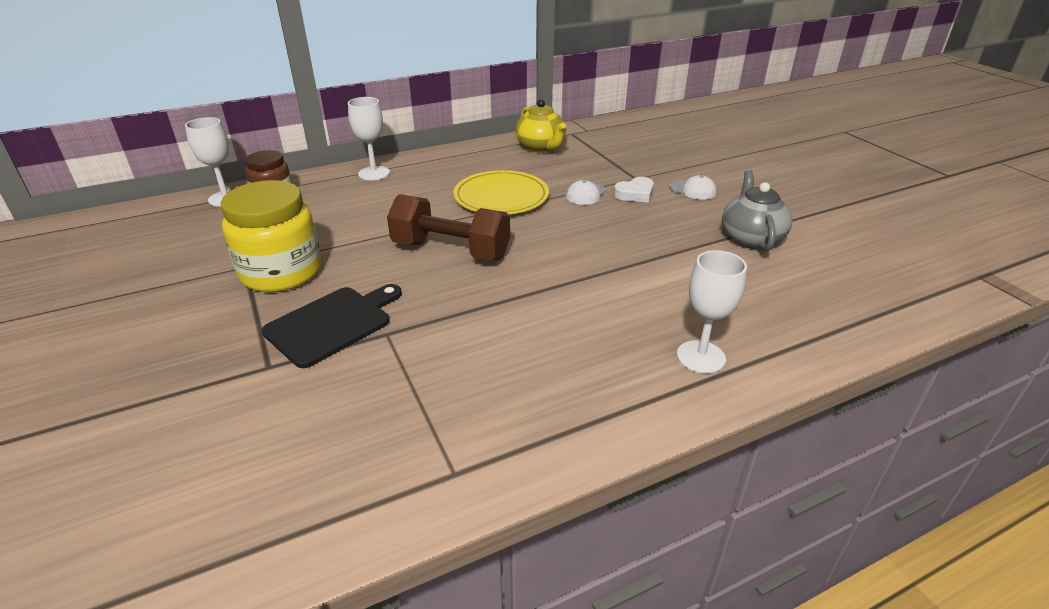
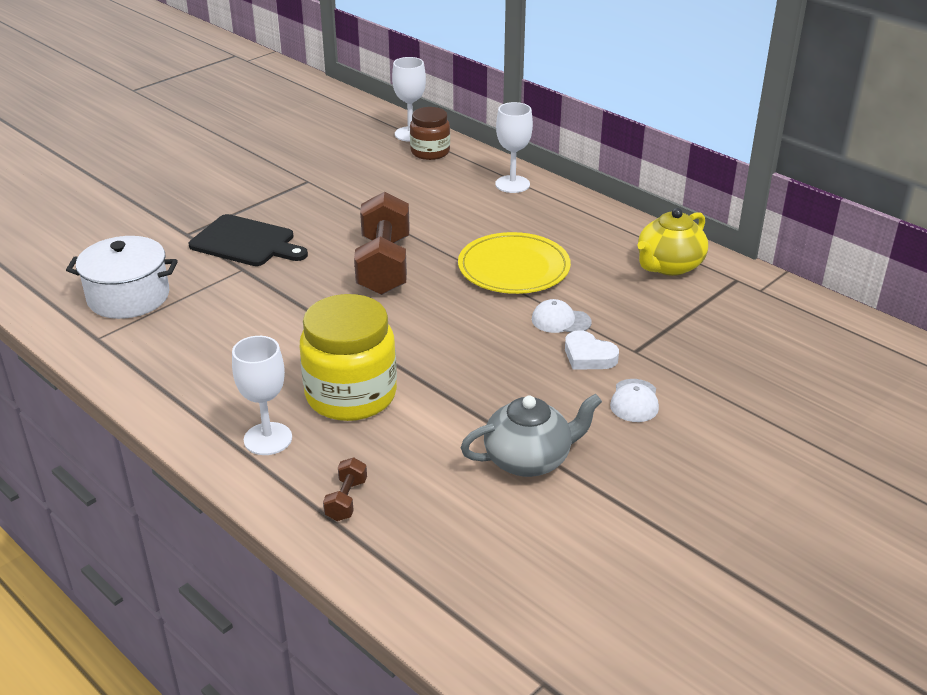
camera: 70 degrees right, 0 degrees up
(281, 272) = (307, 198): yellow jar -> yellow jar (351, 395)
(376, 433) = (128, 297): none -> white pot
(794, 325) = (346, 500): none -> brown dumbbell

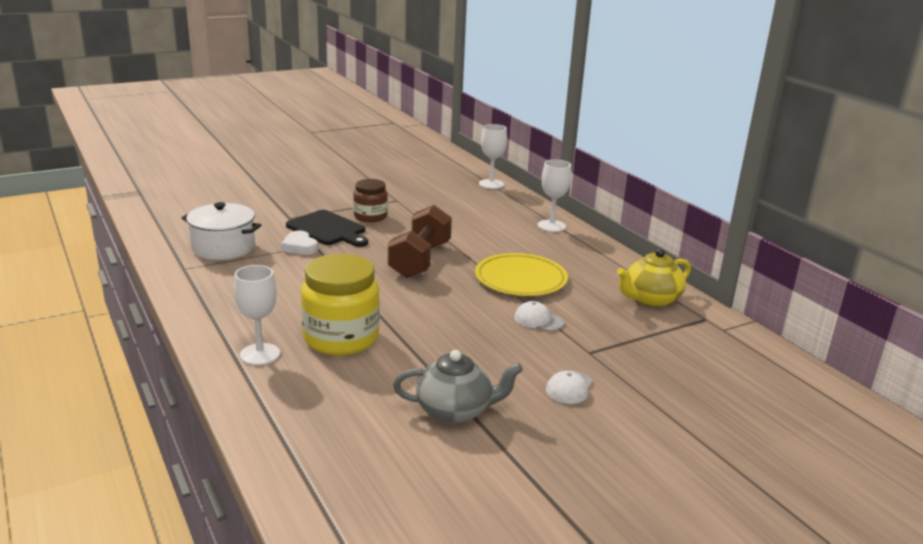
camera: 15 degrees right, 10 degrees down
(346, 500) = (291, 408): brown dumbbell -> none
(430, 152) = (499, 197): brown jar -> brown jar (370, 216)
(588, 356) = (547, 348): white heart -> white heart (300, 247)

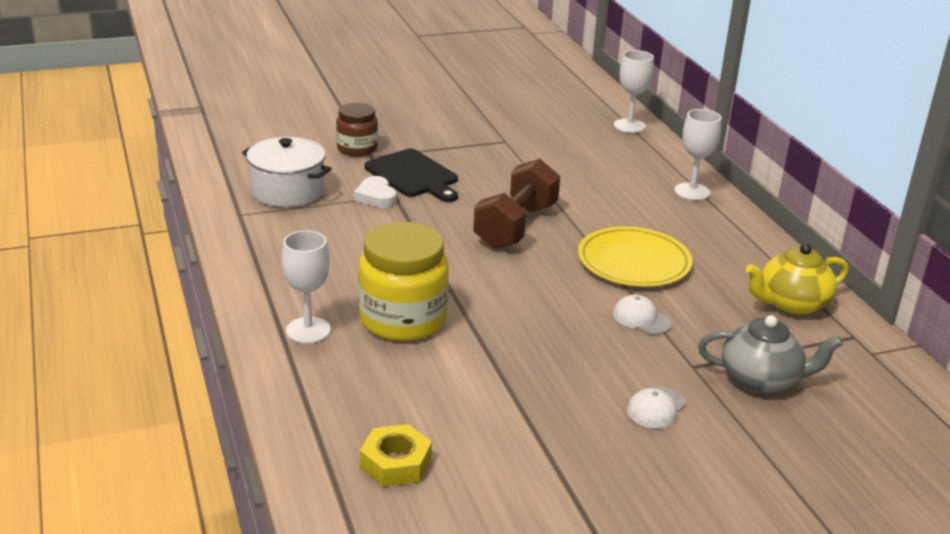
camera: 10 degrees right, 5 degrees up
(359, 456) = (395, 463): none -> yellow nut
(370, 216) = (468, 162): brown jar -> brown jar (357, 149)
(455, 411) = (514, 422): grey teapot -> grey teapot (761, 380)

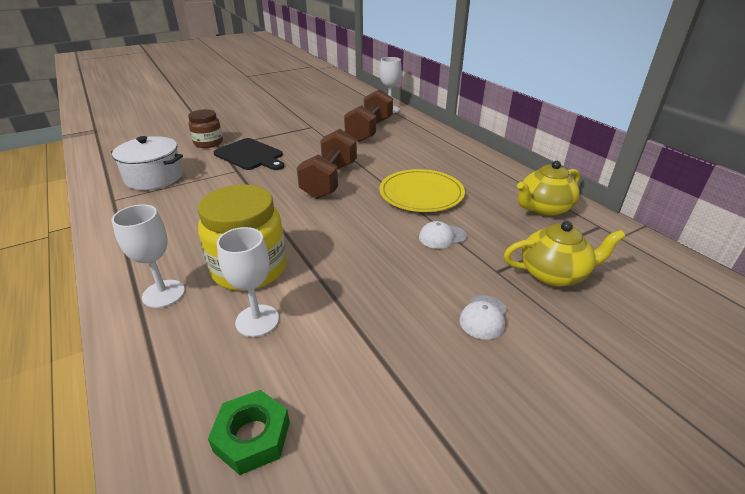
camera: 10 degrees left, 5 degrees up
(376, 196) = (223, 173): white heart -> none
(395, 463) = (252, 436): yellow nut -> green nut
(589, 158) = (369, 130): none -> brown dumbbell
(641, 318) = (442, 237): white cap -> white cap turned 45 degrees counterclockwise
(692, 192) = (443, 142): white goblet -> white goblet (257, 320)
(761, 380) = (554, 274): grey teapot -> yellow teapot

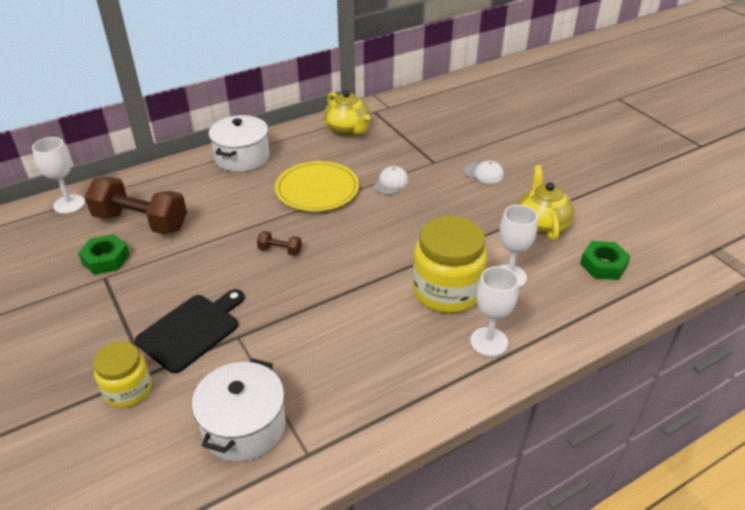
camera: 90 degrees left, 5 degrees up
(208, 143) = (128, 390): brown jar -> yellow jar
(330, 125) = (106, 259): none -> green nut
(330, 180) = (280, 250): brown dumbbell -> brown dumbbell, size x0.43
(442, 237) = (391, 183): white cap -> white cap turned 135 degrees counterclockwise
(465, 157) = (242, 157): none -> white pot
(554, 274) = (435, 140): yellow teapot -> yellow teapot (541, 224)

